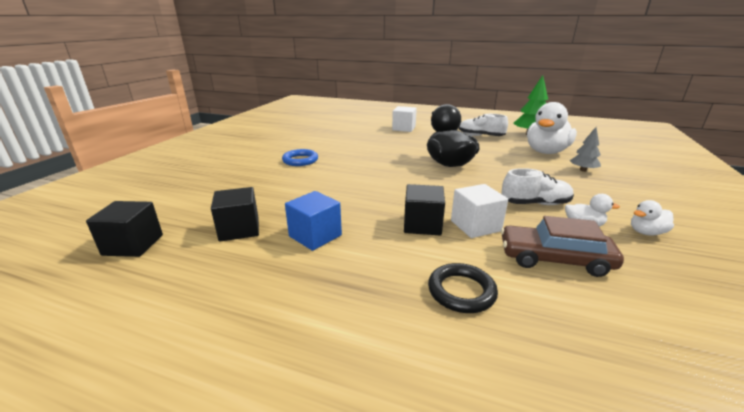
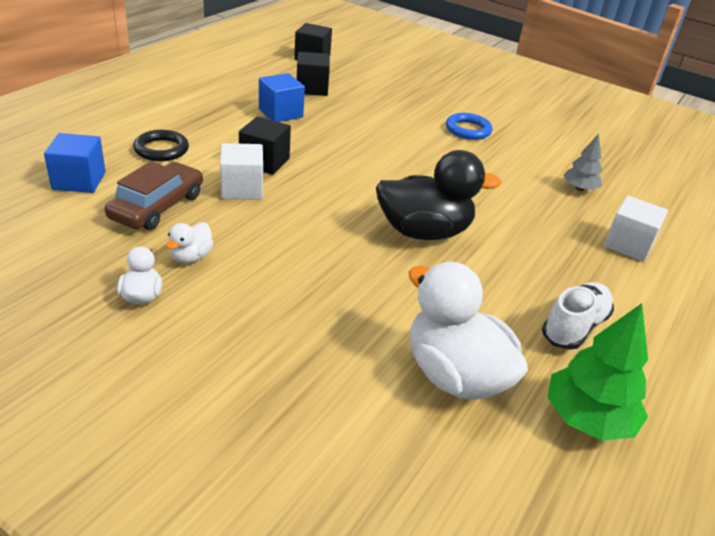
camera: 100 degrees right, 10 degrees up
(535, 203) = (261, 249): white shoe -> none
(583, 170) = (343, 368): grey tree -> grey tree (579, 188)
(591, 331) = (79, 180): none -> blue cube

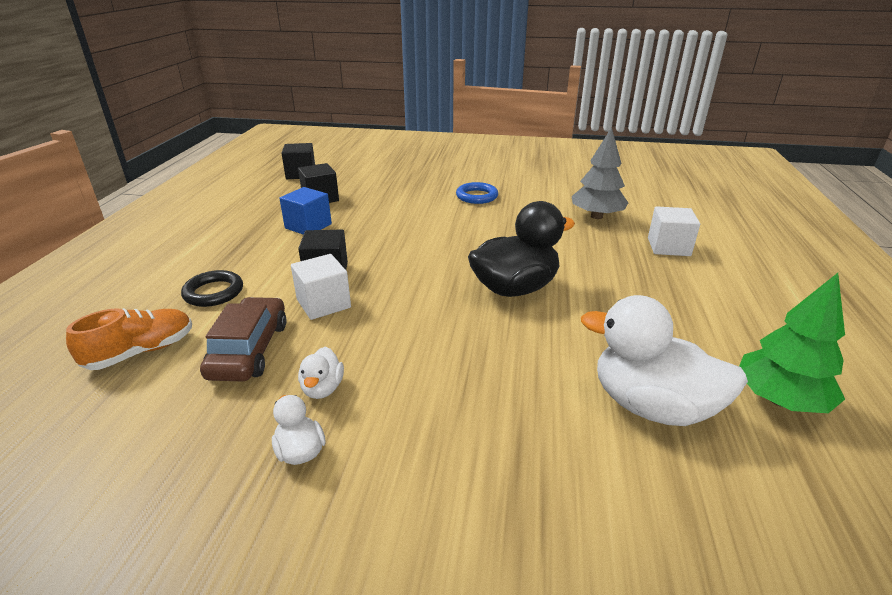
camera: 20 degrees left, 5 degrees down
(79, 180) = (141, 352): blue cube -> orange shoe
(574, 327) = (696, 325): white shoe -> none
(579, 188) = (596, 216): grey tree -> grey tree, size x1.66

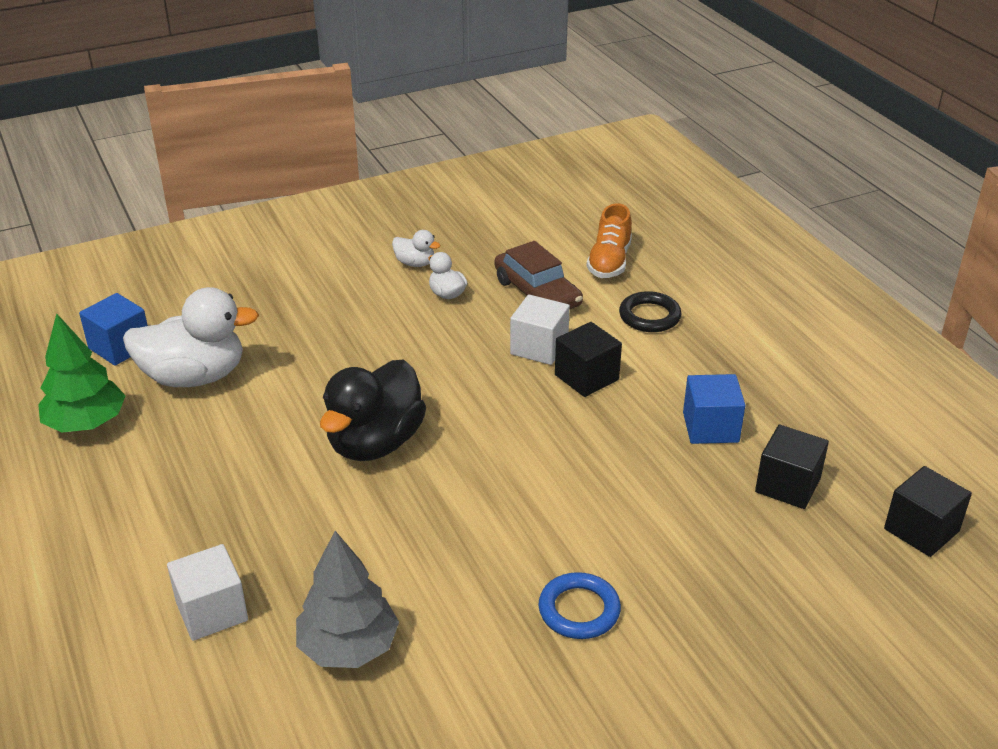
camera: 145 degrees right, 5 degrees up
(749, 496) = (120, 347): none -> blue cube

